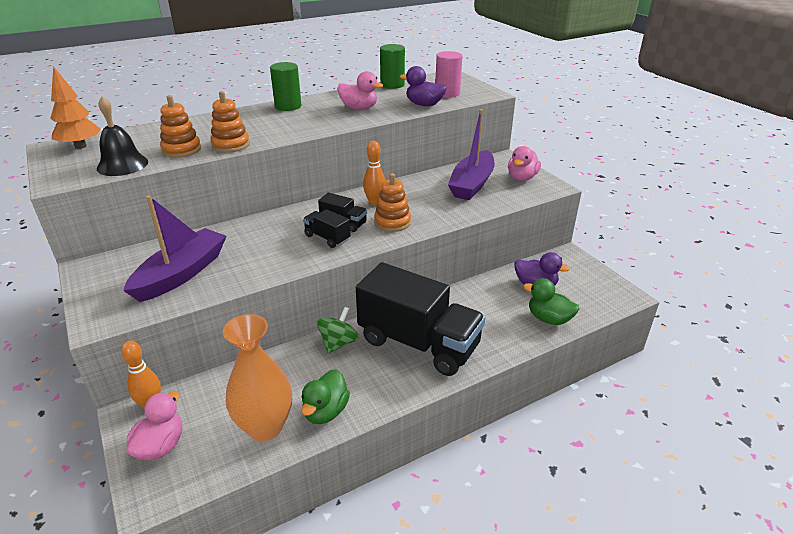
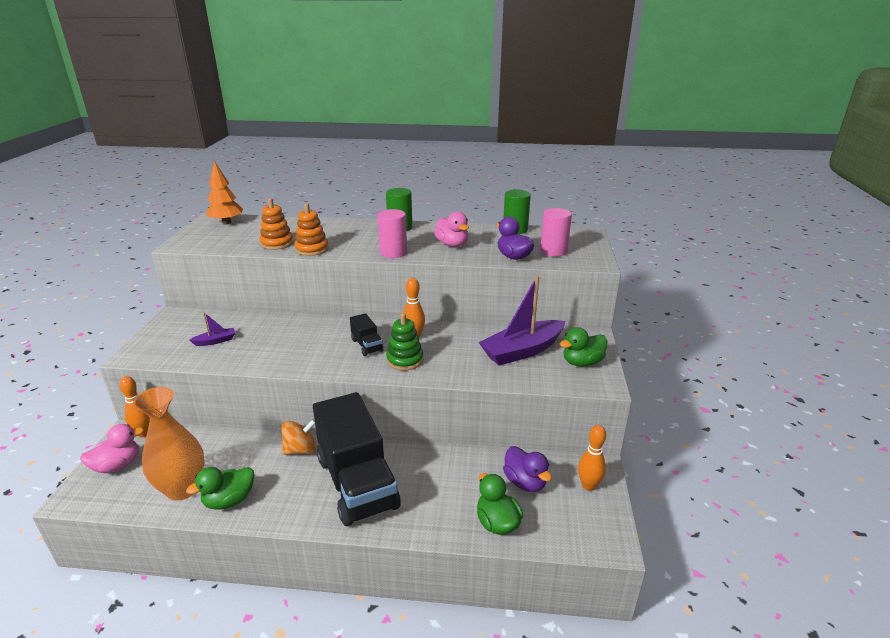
camera: 35 degrees right, 5 degrees down
(122, 165) = (228, 244): black bell -> none
(181, 273) = (215, 341): purple boat -> purple boat, size x0.44
(318, 127) = (393, 253): none -> pink cylinder
(327, 238) = (339, 353): black truck -> none
(338, 343) = (301, 450): green spinning top -> orange spinning top
(392, 222) = (405, 360): orange stacking toy -> green stacking toy
(522, 178) = (582, 362): pink duck -> green duck
(575, 269) = (588, 486): none -> orange bowling pin

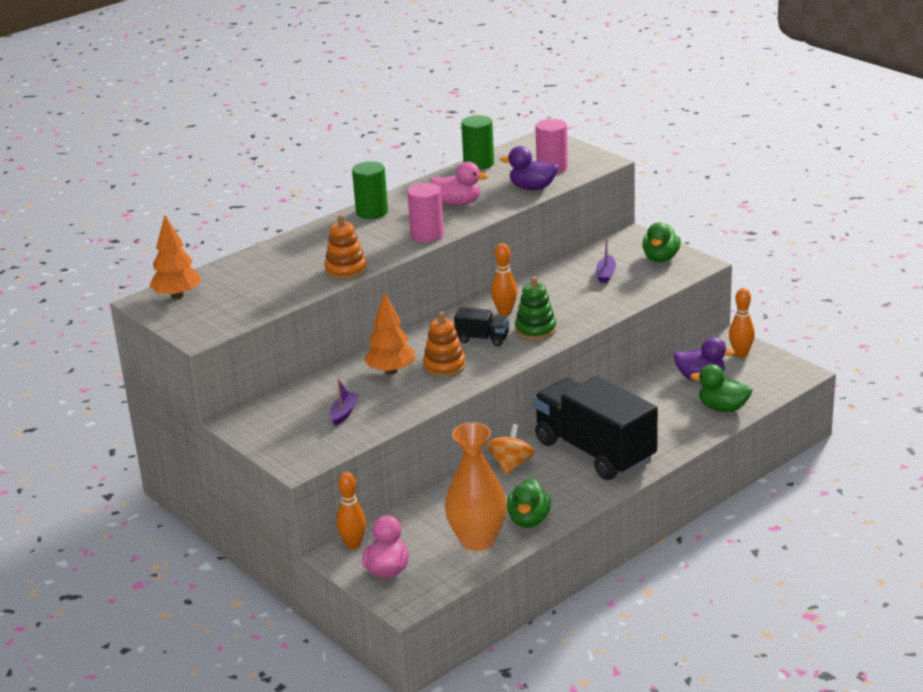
camera: 45 degrees left, 0 degrees up
(277, 243) = (296, 283): orange stacking toy -> orange stacking toy (444, 366)
(287, 333) = (391, 371): none -> orange tree
(357, 483) = (594, 451): black truck -> black truck turned 150 degrees counterclockwise
(522, 351) = (606, 274): purple boat -> purple boat, size x0.44

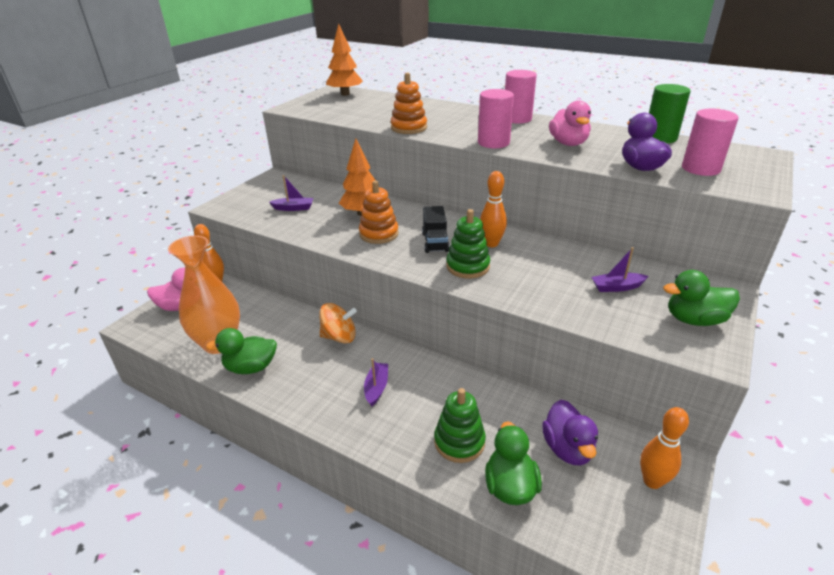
camera: 70 degrees right, 5 degrees up
(372, 212) = (517, 119): green cylinder -> pink cylinder
(594, 451) = (376, 387): black truck -> purple boat
(674, 421) = (459, 442): none -> green stacking toy

